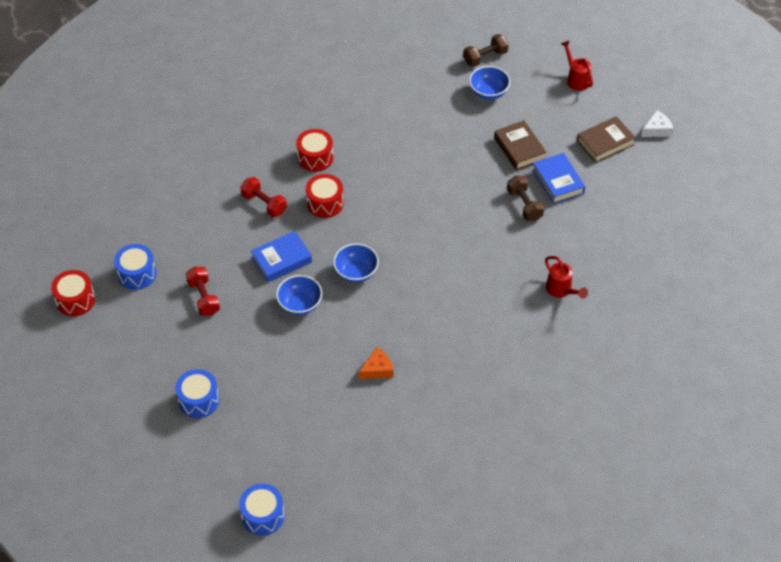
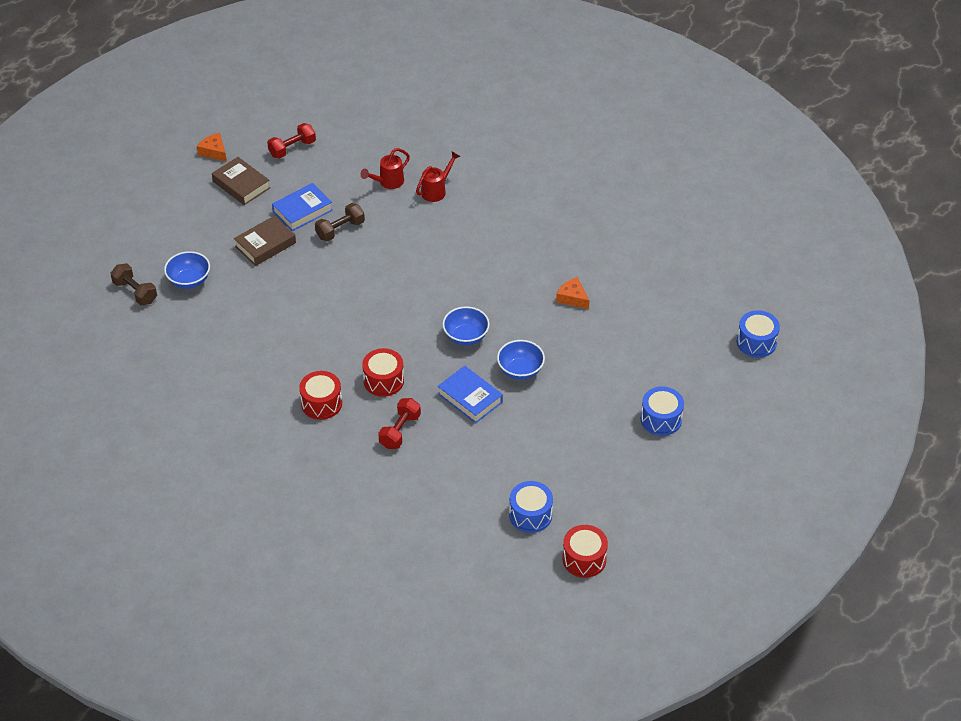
camera: 105 degrees left, 5 degrees down
(204, 297) = (540, 449): red dumbbell -> red dumbbell (292, 149)
(576, 79) = (154, 217): red watering can -> red watering can (388, 182)
(657, 129) = (214, 152): white cheese -> orange cheese

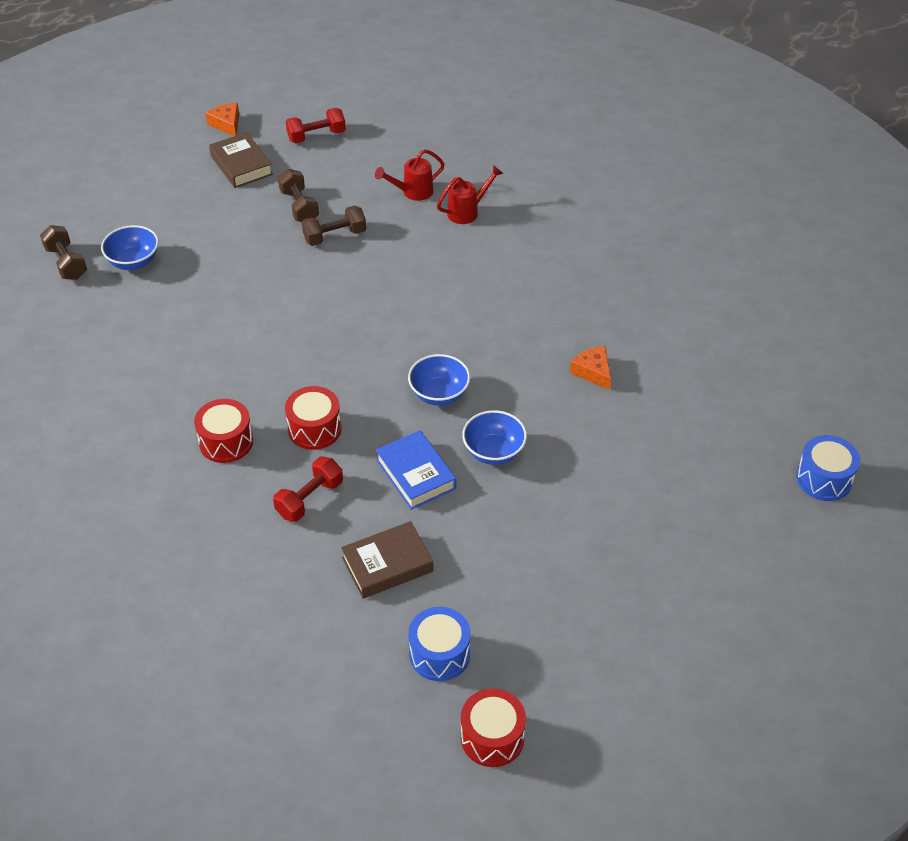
camera: 15 degrees right, 0 degrees up
(265, 245) = (240, 237): brown book -> brown book (387, 565)
(302, 211) = (299, 206): blue book -> brown dumbbell
(661, 419) = (662, 557): blue drum -> none

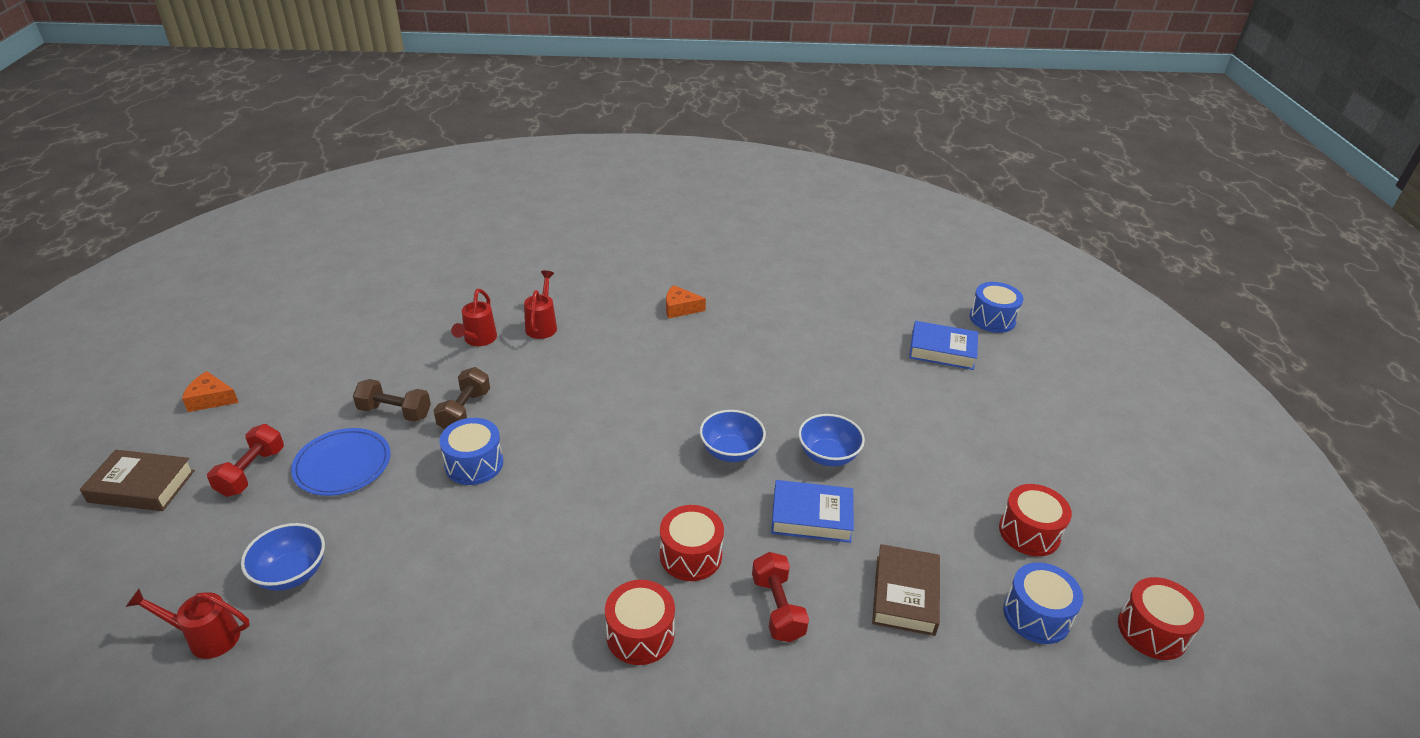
camera: 55 degrees left, 10 degrees down
(66, 263) = (206, 637): brown dumbbell -> red watering can
(231, 219) = (342, 465): none -> blue plate
(241, 165) = (282, 419): brown book -> brown book (142, 486)
(291, 274) = (474, 464): none -> blue drum
(316, 136) = (323, 354): red dumbbell -> red dumbbell (251, 472)
(531, 617) = (1029, 532): none -> red drum
(593, 372) = (793, 359): orange cheese -> orange cheese (680, 308)
(724, 463) = (942, 350): none -> blue book

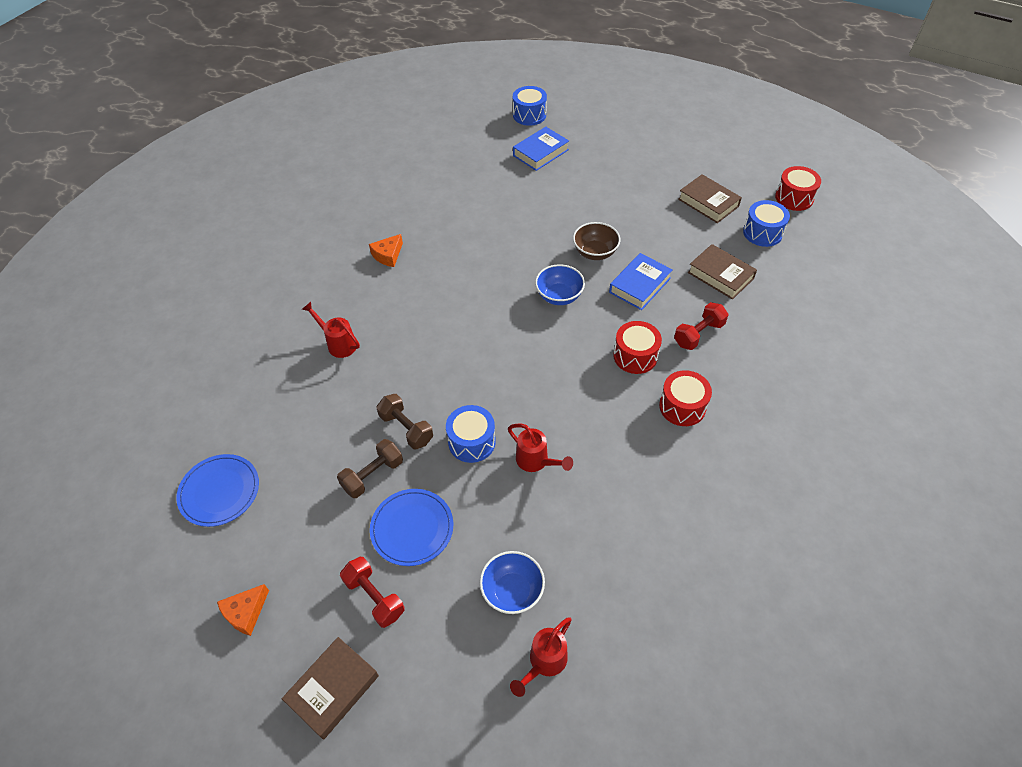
camera: 55 degrees left, 15 degrees up
(333, 331) = (219, 491): none -> blue plate
(478, 340) = (322, 391): red watering can -> red watering can (536, 462)
(777, 608) = (698, 334): red dumbbell -> red dumbbell turned 60 degrees counterclockwise
(828, 455) = (595, 252): blue bowl -> brown bowl
(1029, 532) = (708, 203): red drum -> brown book

